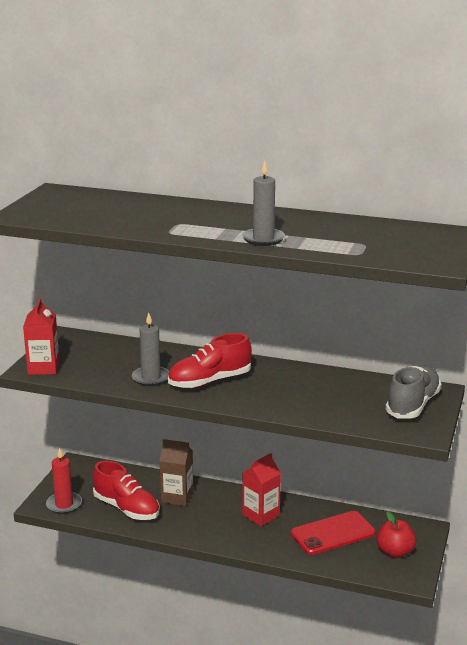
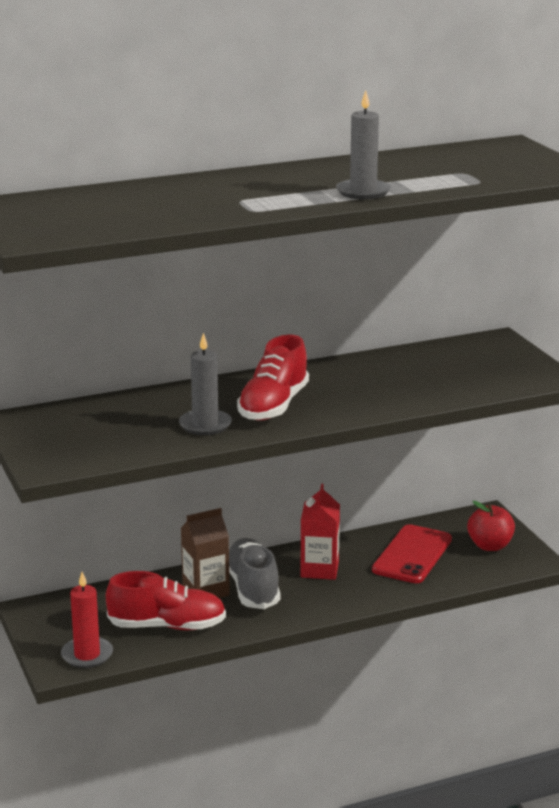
camera: 40 degrees left, 0 degrees up
(43, 368) = (59, 459): red carton -> none
(413, 405) = (498, 358): grey shoe -> grey shoe (252, 588)

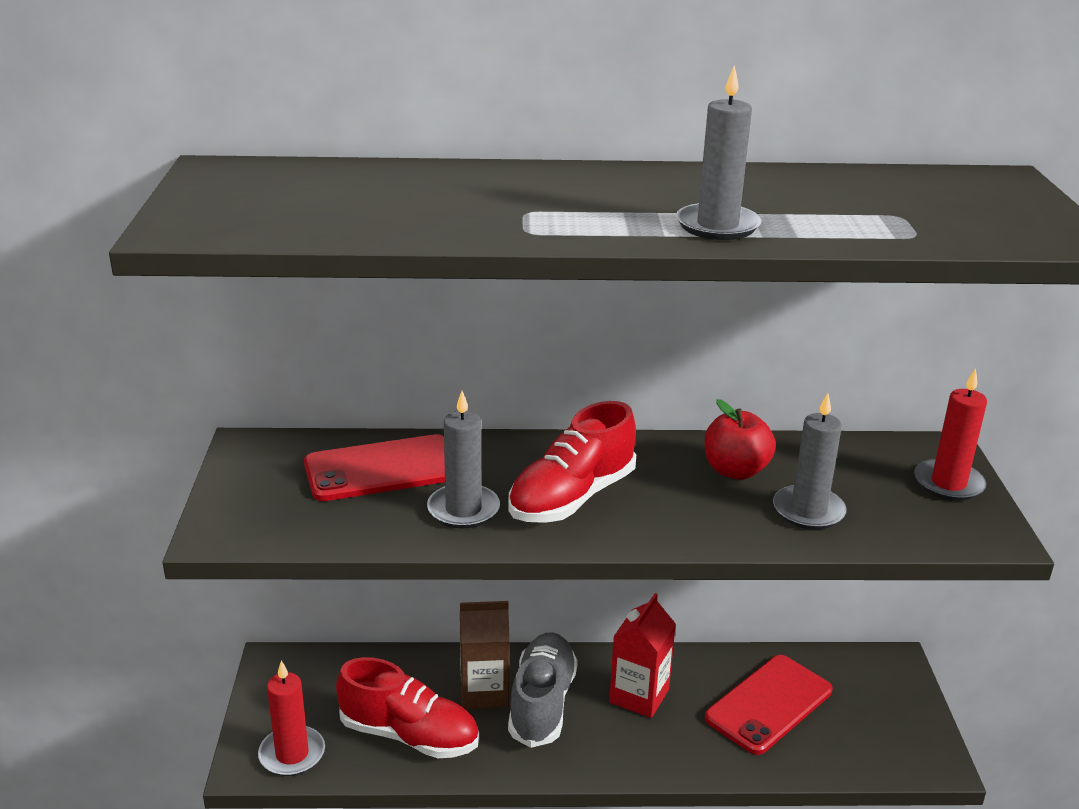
camera: 20 degrees right, 5 degrees up
(128, 414) = (382, 469): none -> red phone
(431, 386) = (808, 511): none -> grey candle
(490, 546) = (880, 717): red apple -> red apple (735, 471)
(510, 356) = (948, 483): none -> red candle

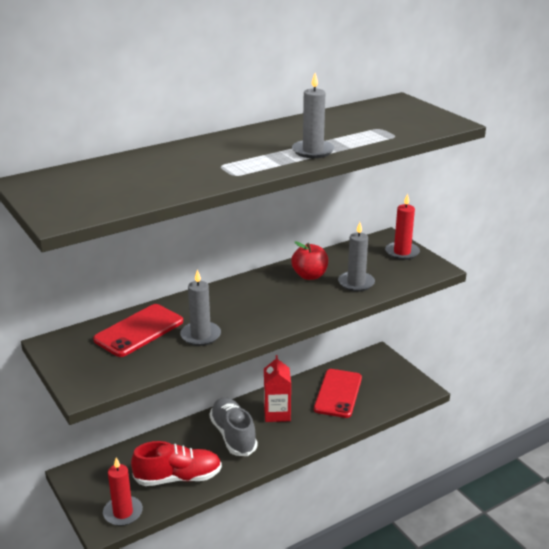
camera: 30 degrees left, 0 degrees up
(484, 692) = (200, 442): brown carton -> none
(572, 497) = (247, 312): red shoe -> none

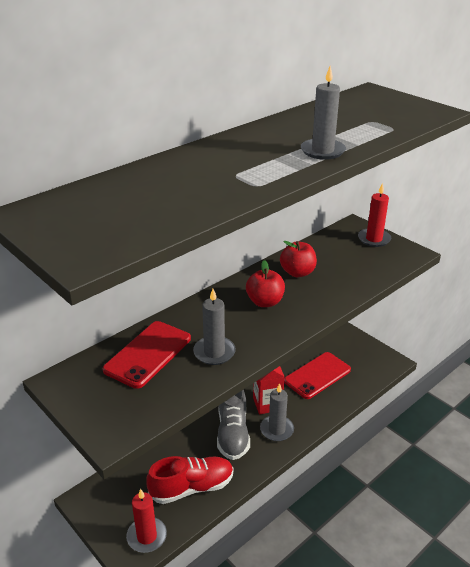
camera: 10 degrees left, 5 degrees up
(233, 435) = (232, 433): grey shoe -> grey shoe turned 150 degrees counterclockwise
(266, 298) = (265, 302): none -> red apple
(338, 393) = (317, 375): red phone -> red phone turned 45 degrees clockwise
(356, 283) = (345, 276): grey candle -> grey candle (276, 430)

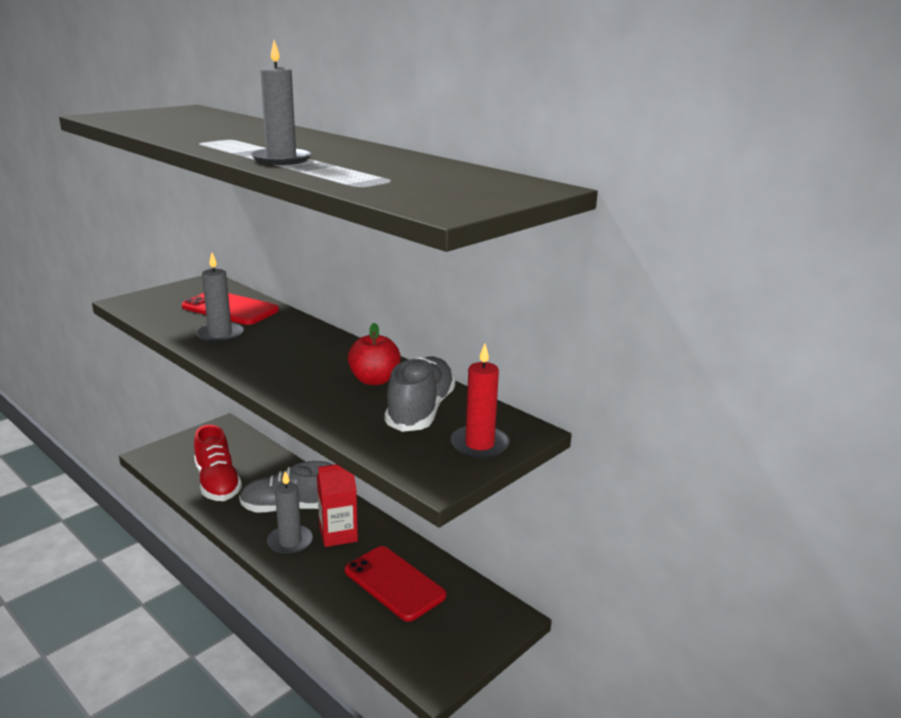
camera: 85 degrees right, 10 degrees down
(147, 536) = (168, 461): red candle -> none
(265, 302) = (307, 359): red apple -> none
(338, 256) = (420, 411): none -> grey shoe

